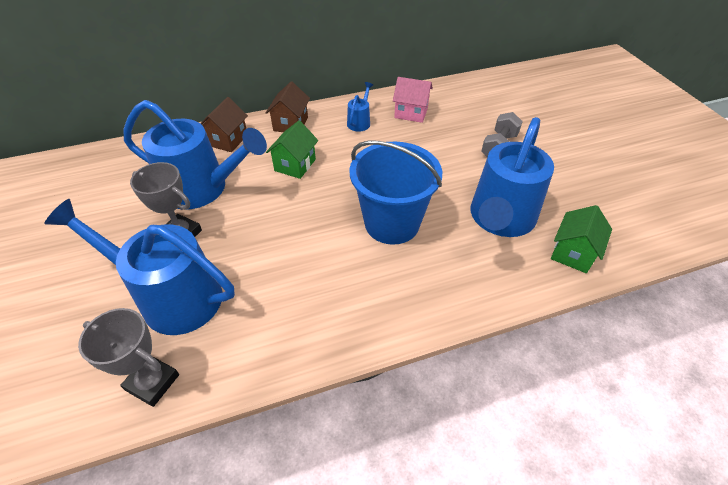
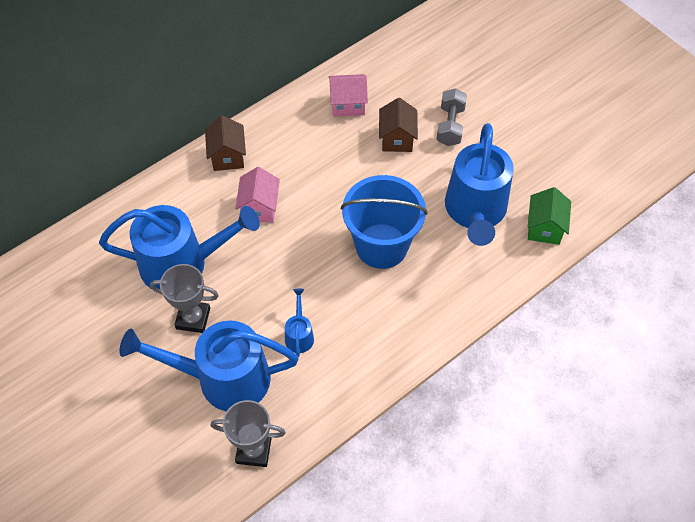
camera: 20 degrees left, 10 degrees up
(228, 140) = (172, 197): brown house -> brown house (397, 138)
(295, 165) = (259, 207): green house -> pink house
(360, 122) = (299, 132): blue watering can -> blue watering can (299, 335)

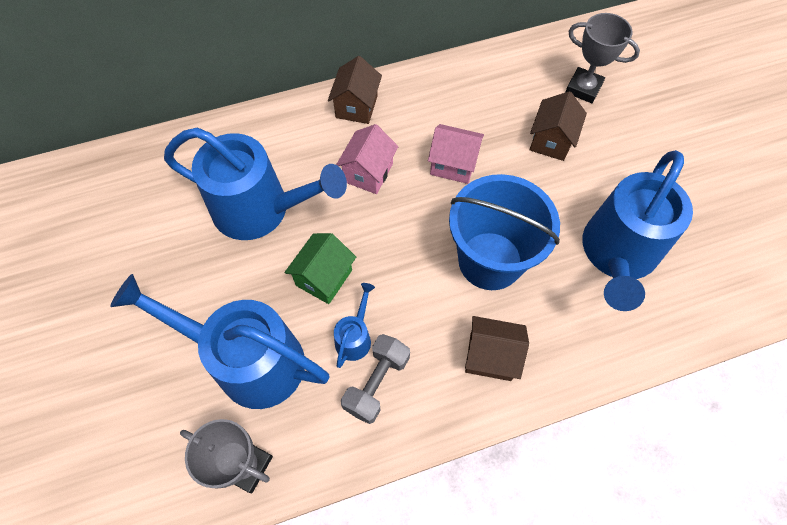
camera: 20 degrees right, 5 degrees up
(193, 318) = (245, 276): grey trophy -> grey trophy (583, 88)
(348, 104) = (508, 88): pink house -> pink house (453, 165)
(406, 315) = (490, 356): none -> brown house
(450, 126) = (618, 144): grey dumbbell -> grey dumbbell (376, 383)
(544, 228) = (699, 302): green house -> green house (324, 278)

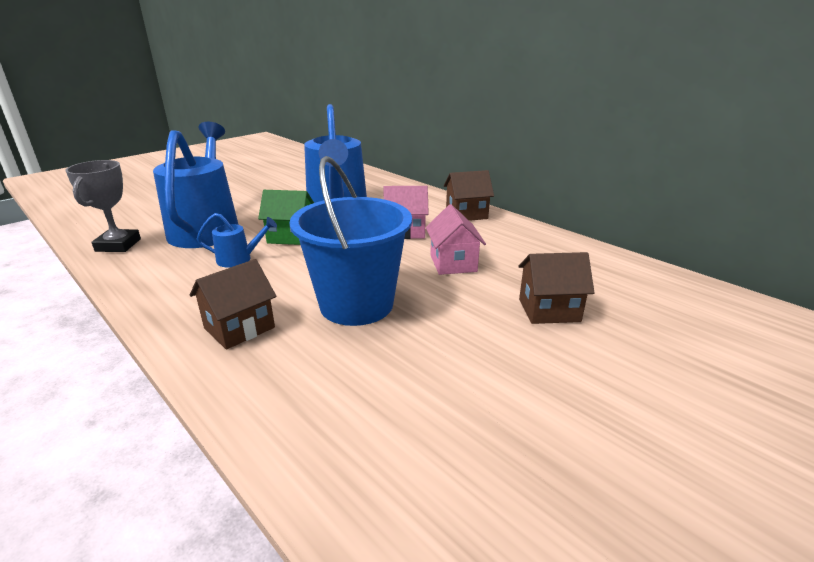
camera: 65 degrees right, 35 degrees down
(376, 383) = (196, 277): grey dumbbell -> none
(490, 356) = (239, 328): brown house -> brown house turned 60 degrees clockwise
(583, 88) = (656, 317): grey trophy -> none
(617, 255) = (430, 395): blue watering can -> none

